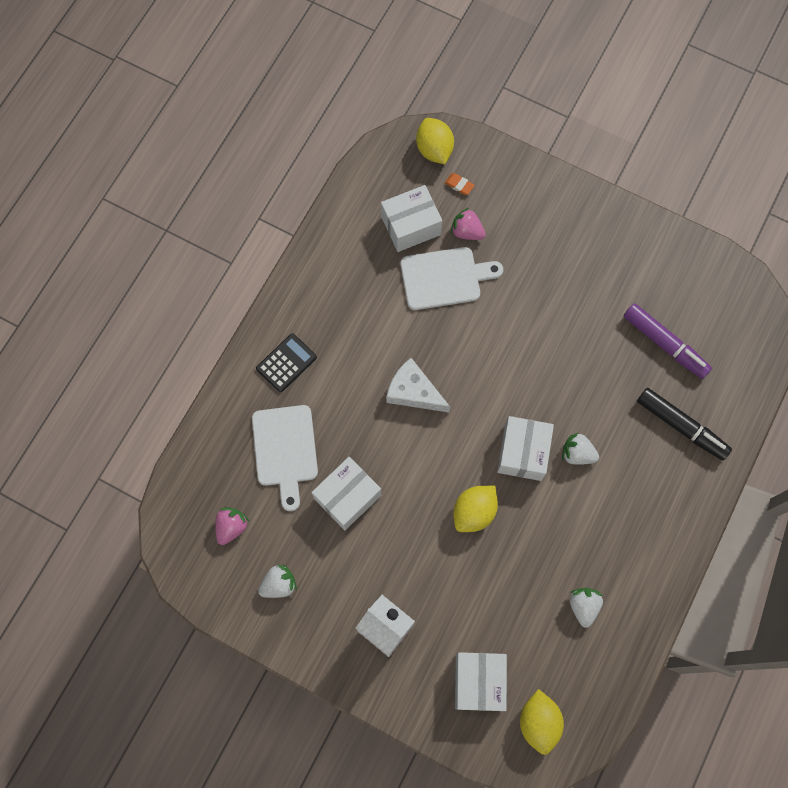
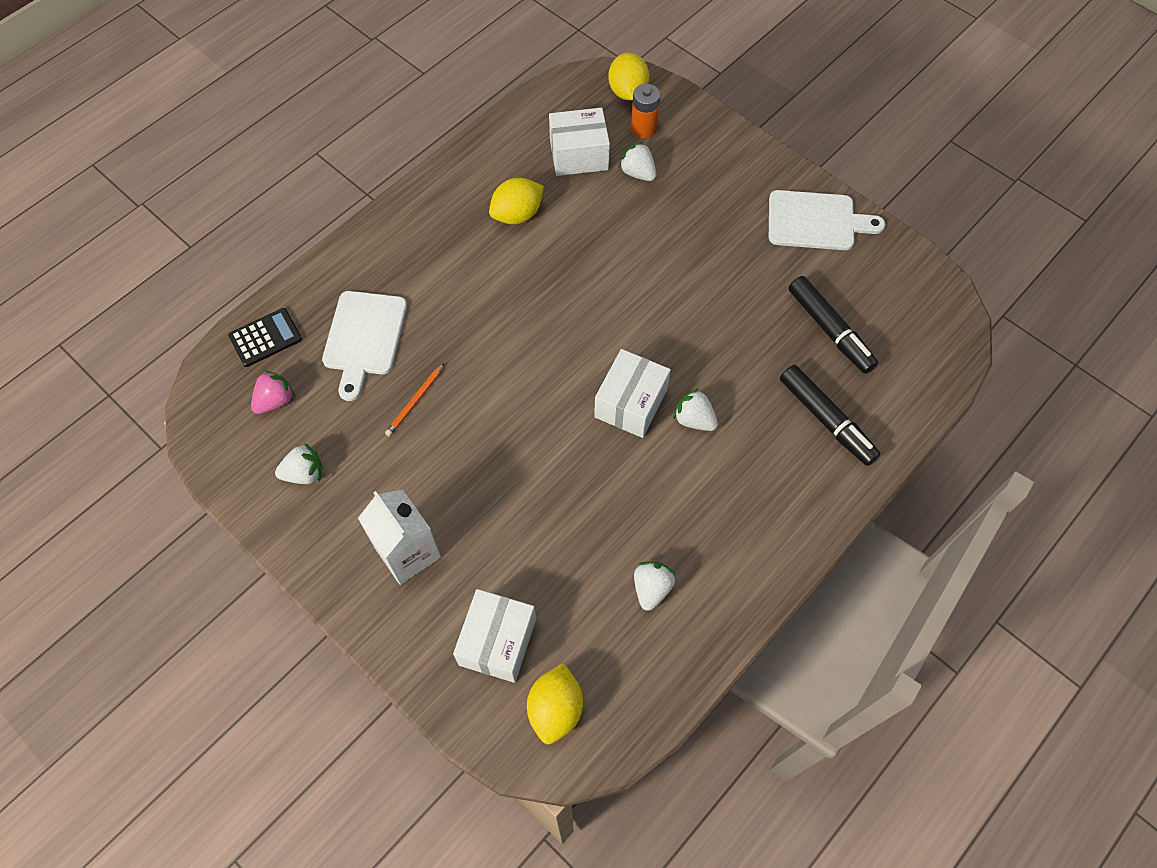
camera: 15 degrees right, 10 degrees down
(286, 363) = (398, 253): black calculator -> black calculator (265, 338)
(347, 497) = (415, 401): white box -> orange pencil
(413, 392) = (527, 313): white cheese -> none
(444, 278) = (599, 211): white cutting board -> white cutting board (816, 221)
(459, 185) = (643, 129): orange eraser -> orange battery
(467, 232) = (638, 173): pink strawberry -> white strawberry
(474, 512) = (554, 452): yellow lemon -> yellow lemon (517, 215)
(665, 344) = (830, 330): purple marker -> black marker

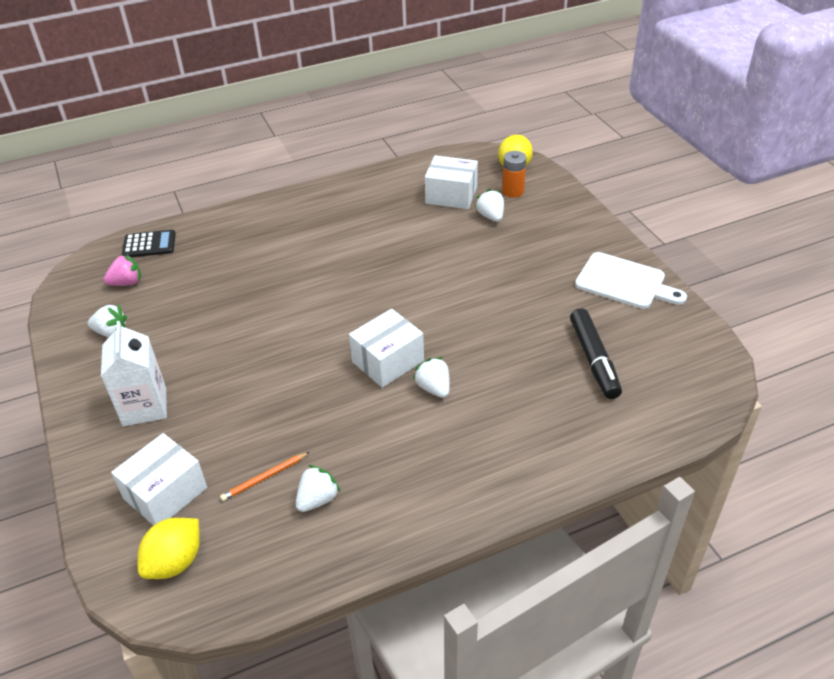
camera: 25 degrees right, 20 degrees down
(364, 338) = (216, 263): white cutting board -> none
(415, 401) = (223, 311): orange pencil -> orange pencil (264, 478)
(517, 215) = (380, 219): yellow lemon -> none
(826, 420) = (553, 424): black marker -> none

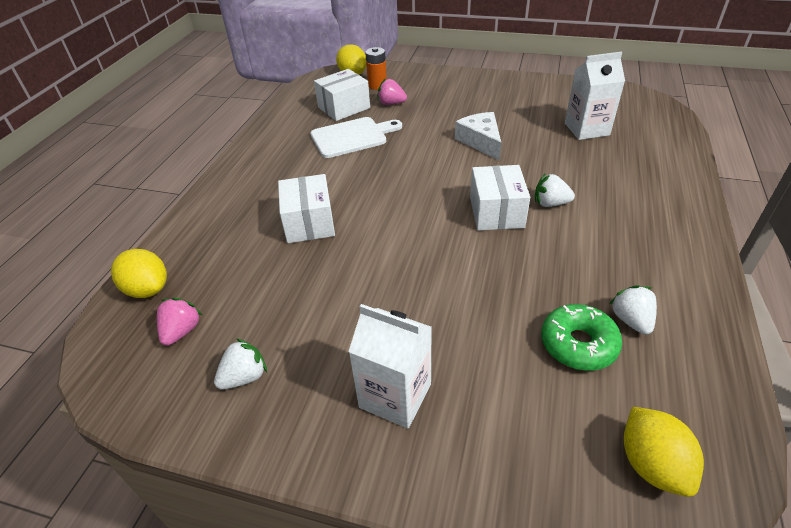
camera: 50 degrees left, 0 degrees up
(149, 245) = (148, 289): black calculator -> yellow lemon
(165, 493) = (543, 431): white box -> white box (309, 223)
(264, 478) = (578, 344): orange pencil -> green donut
(488, 301) = (481, 141): none -> white cheese
(491, 216) = (391, 103): white strawberry -> pink strawberry
(594, 360) = (586, 129): black marker -> white carton
(624, 282) = (523, 89): white cutting board -> white cutting board (352, 137)

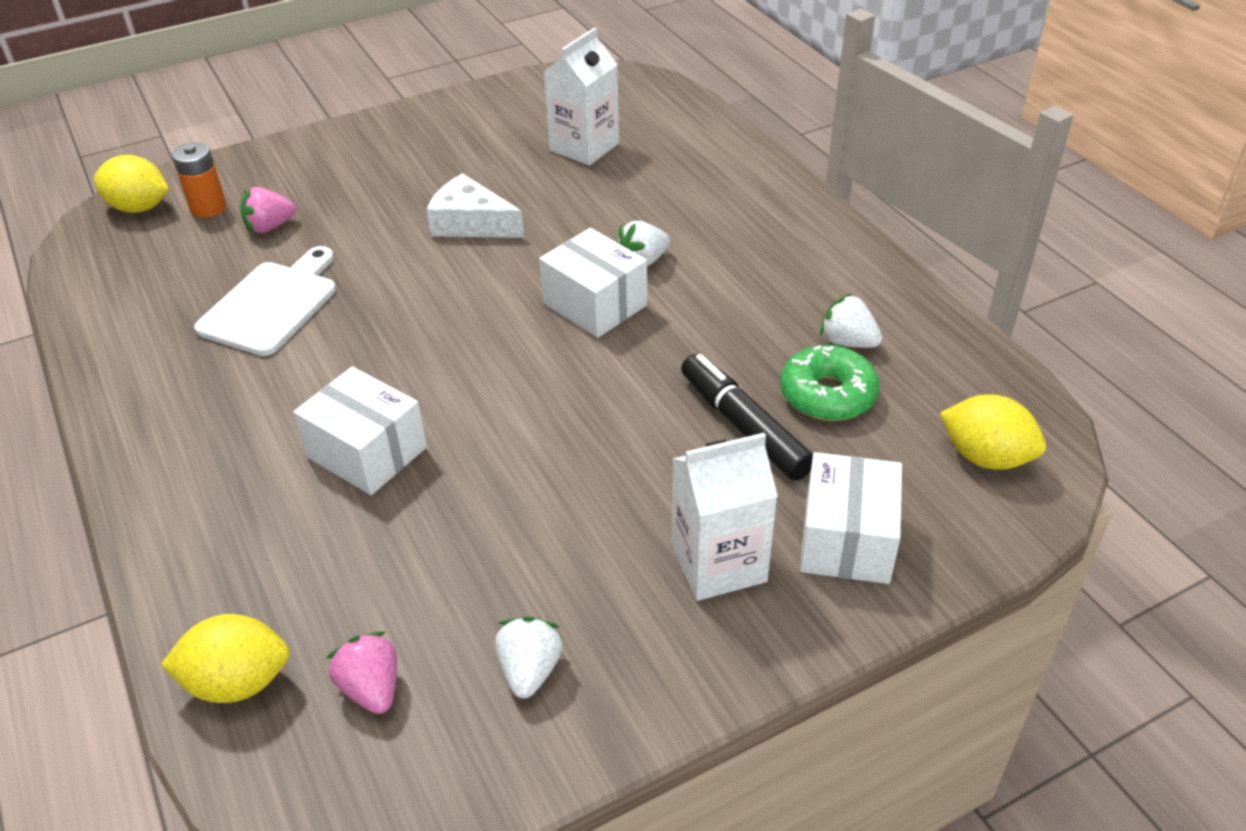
camera: 45 degrees left, 0 degrees up
(344, 108) = (197, 267): white box -> white box (847, 540)
(501, 328) = (743, 426): none -> black marker

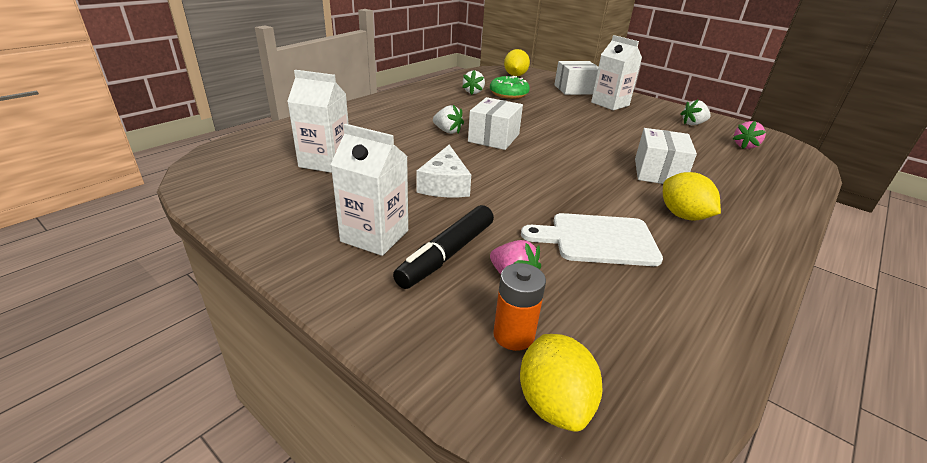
camera: 115 degrees left, 10 degrees down
(238, 682) = (791, 170): yellow lemon -> yellow lemon (683, 216)
(398, 162) = (374, 236): none -> white carton
(743, 426) = (542, 104): black marker -> black marker (447, 254)

